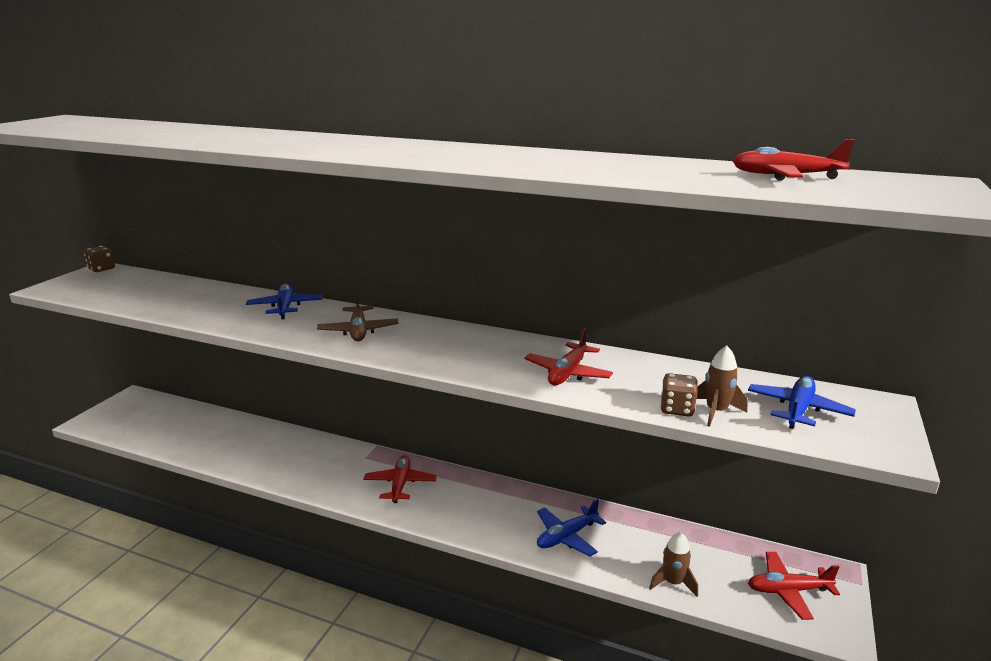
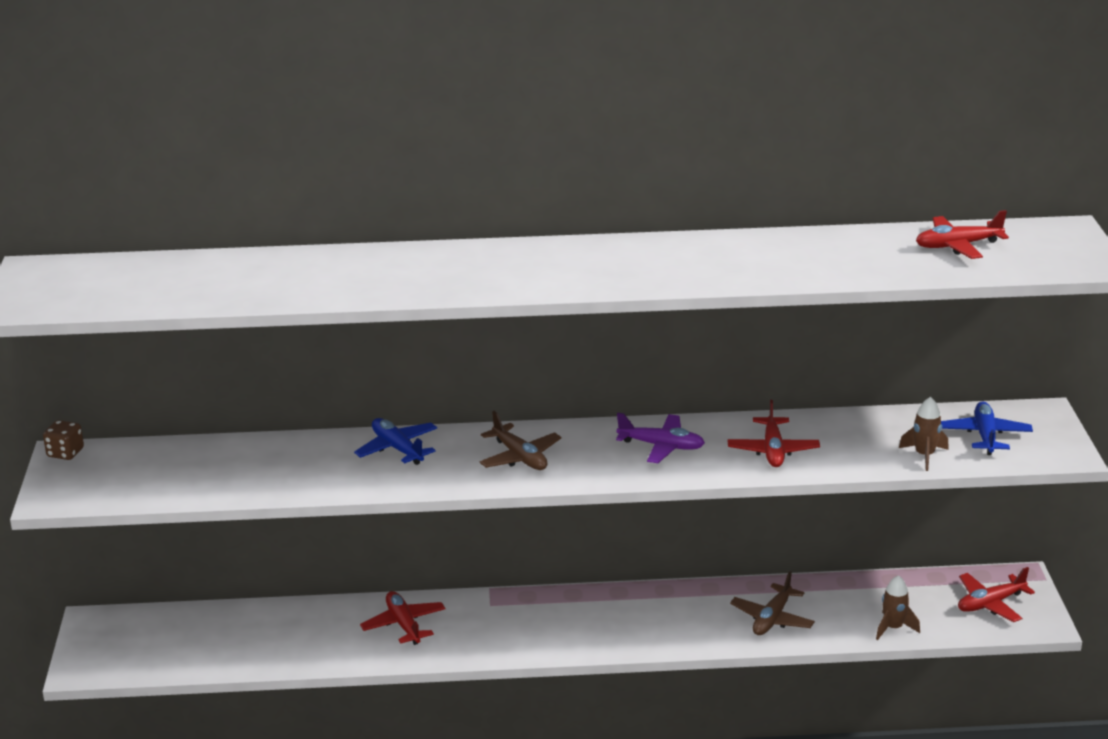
camera: 25 degrees left, 5 degrees up
(400, 484) = (560, 621): red plane -> red plane (404, 624)
(475, 348) = (661, 446): none -> purple plane
(567, 536) = (772, 618): blue plane -> brown plane
(677, 409) = (892, 461): brown dice -> none

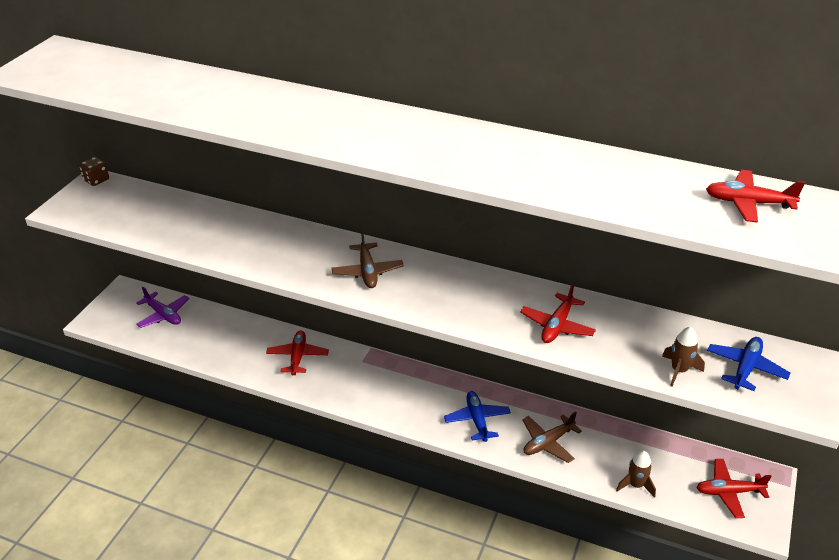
camera: 25 degrees right, 10 degrees up
(397, 449) = (292, 239): blue plane -> blue plane (477, 420)
(661, 446) = (475, 294): purple plane -> purple plane (163, 315)

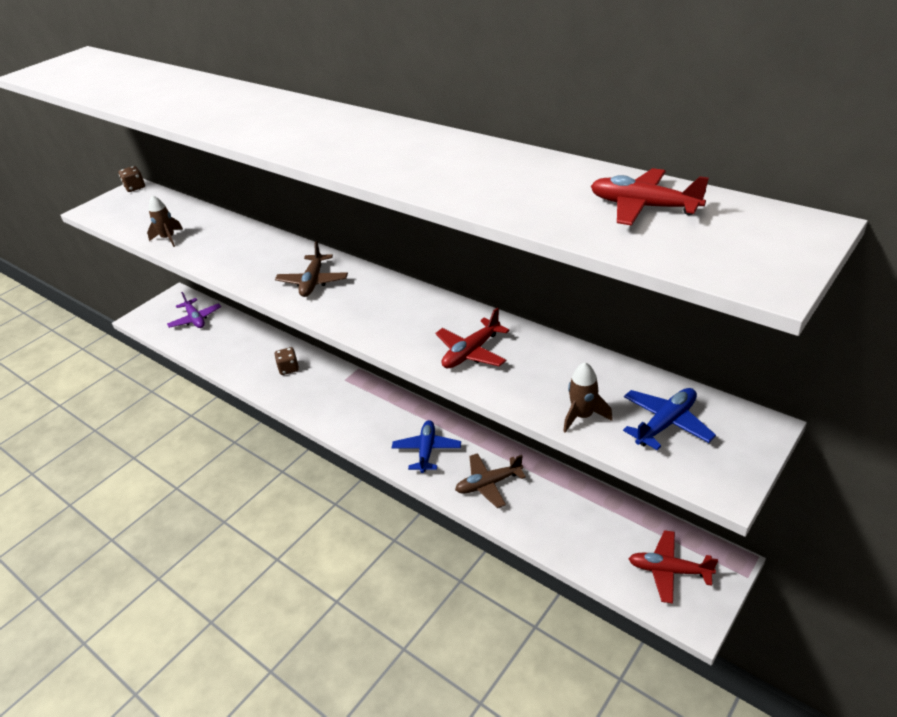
camera: 20 degrees right, 0 degrees up
(297, 357) = (289, 368): red plane -> brown dice
(635, 485) = (564, 544): brown rocket -> brown rocket (168, 238)

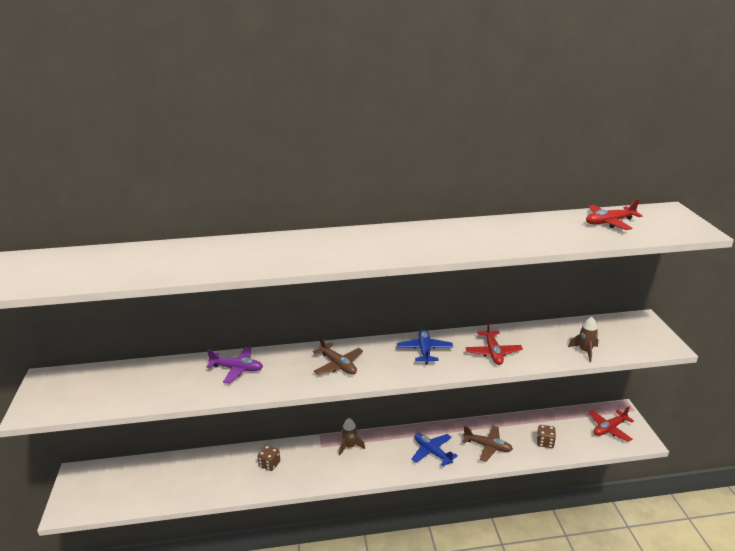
camera: 50 degrees left, 10 degrees down
(135, 187) = (45, 377): brown dice -> brown dice (545, 442)
(168, 238) = (164, 394): brown rocket -> brown rocket (350, 446)
(195, 319) = (129, 479): purple plane -> purple plane (237, 369)
(488, 484) = (487, 446): brown plane -> brown plane turned 90 degrees counterclockwise
(666, 423) = (615, 336): blue plane -> blue plane (424, 350)

